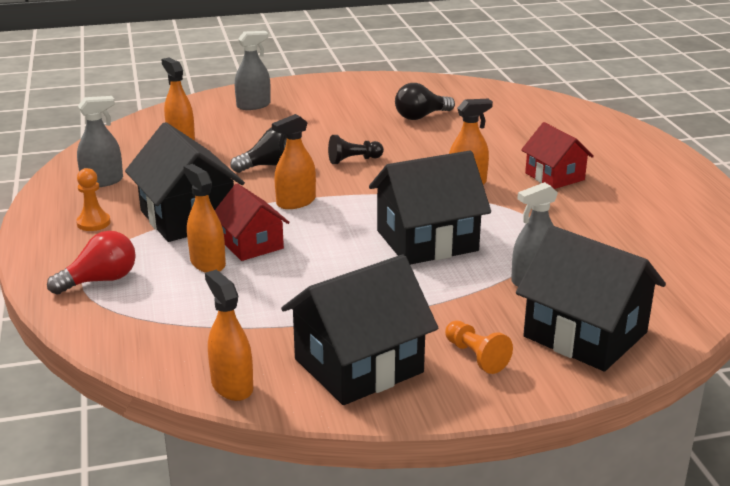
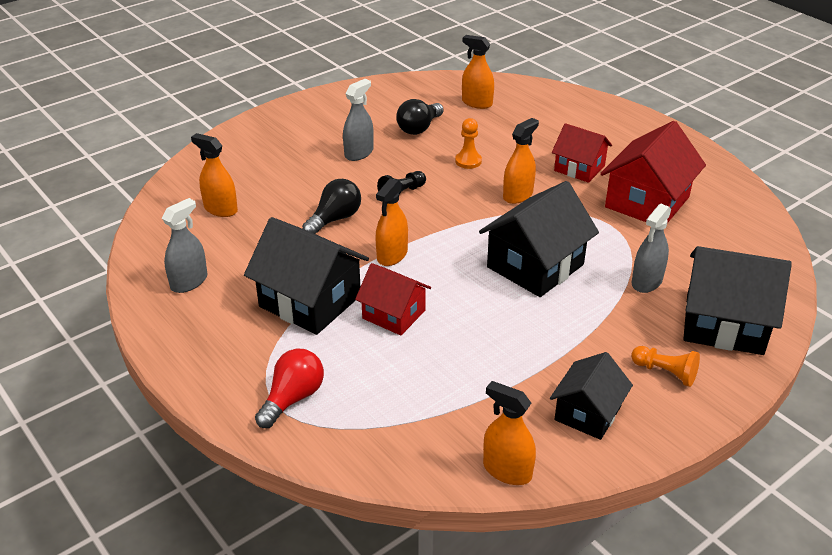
camera: 25 degrees left, 10 degrees up
(93, 223) = (225, 334): orange pawn -> orange pawn (468, 161)
(207, 263) = (373, 347): orange spray bottle -> orange spray bottle (477, 103)
(253, 105) = (256, 151): grey spray bottle -> grey spray bottle (359, 153)
(358, 366) = (587, 413): black house -> black house, size x0.62
(602, 217) = (647, 202): none -> red house

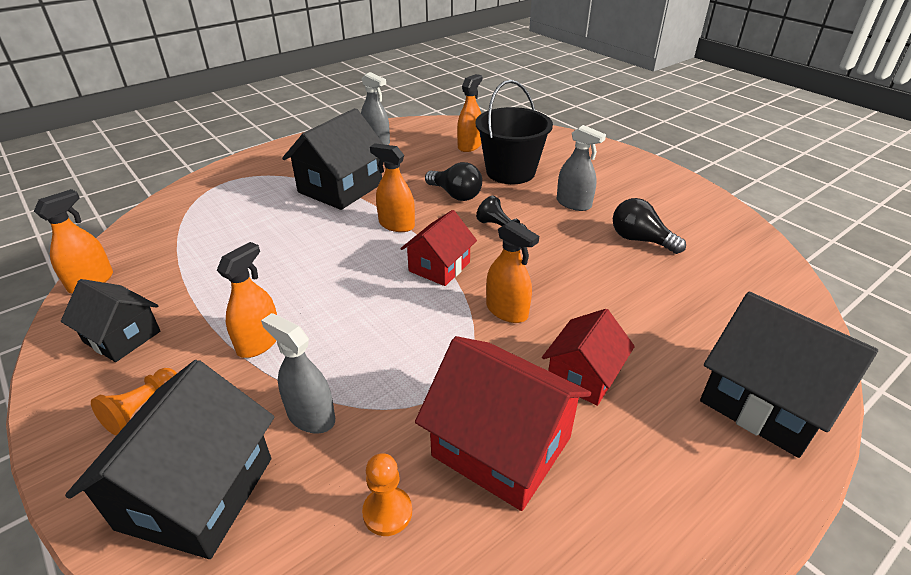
camera: 90 degrees right, 0 degrees up
(291, 184) = (510, 172): none -> black bucket
(293, 398) = (232, 186): red light bulb -> none
(394, 314) = (310, 226): red house -> red house (439, 267)
(468, 161) = (576, 274): orange pawn -> orange pawn (387, 512)
(477, 103) = (727, 285): orange spray bottle -> orange spray bottle (259, 342)
(535, 266) = (363, 316): black house -> black house (765, 401)

